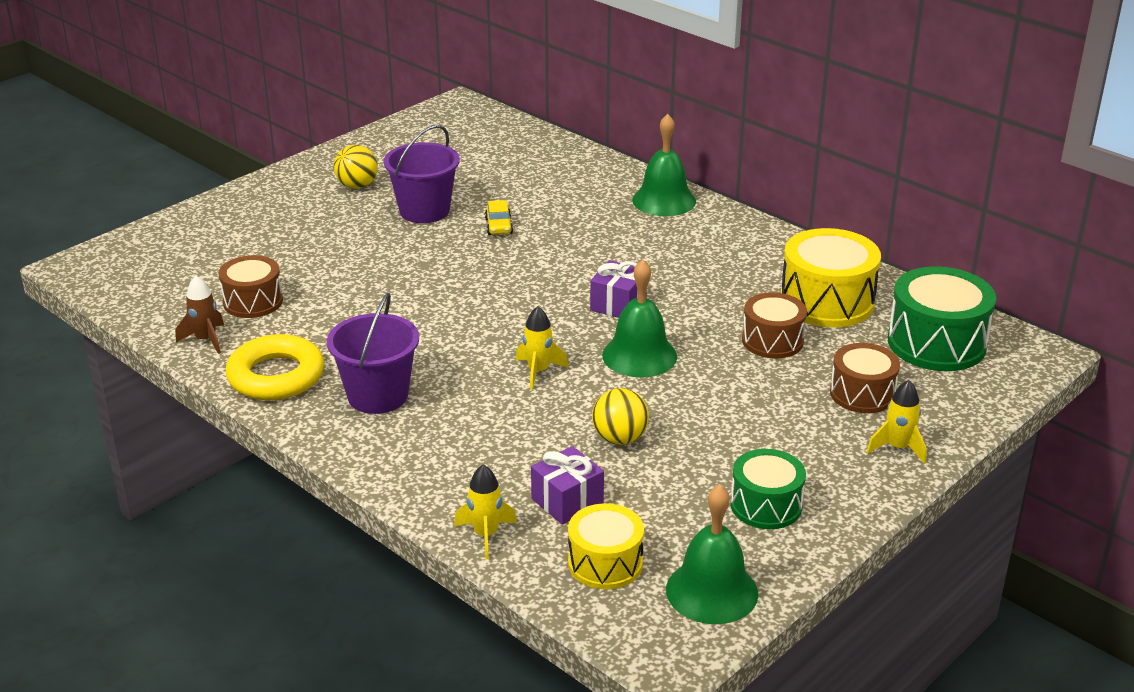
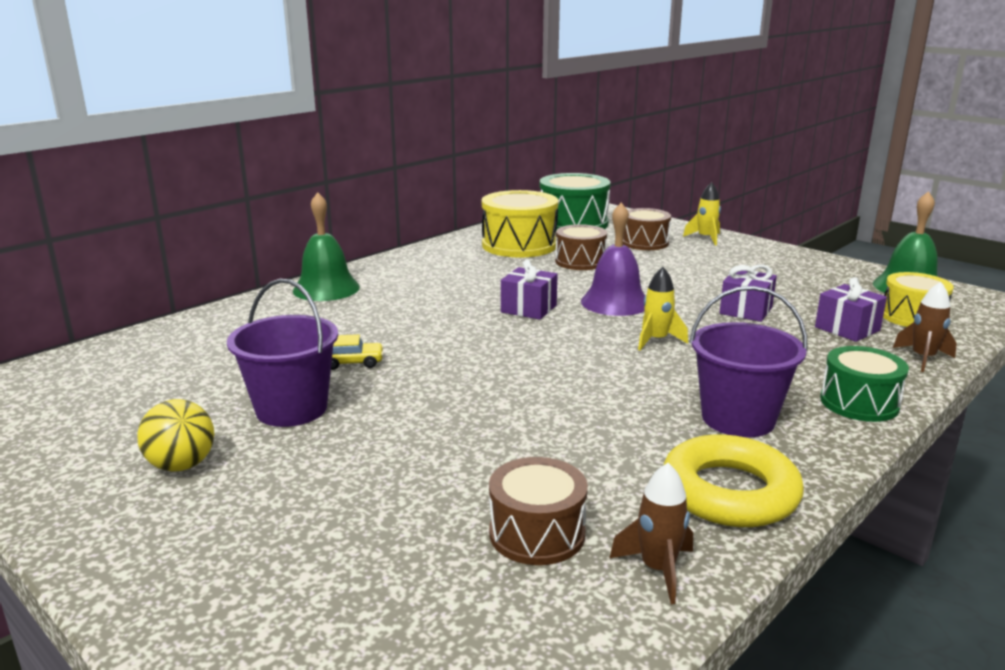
camera: 90 degrees left, 10 degrees down
(486, 535) = (923, 358): yellow rocket -> brown rocket
(619, 439) = (746, 310): yellow ball -> purple gift
(639, 355) = (615, 302): green bell -> purple bell
(766, 505) = (797, 271): green drum -> green drum (859, 403)

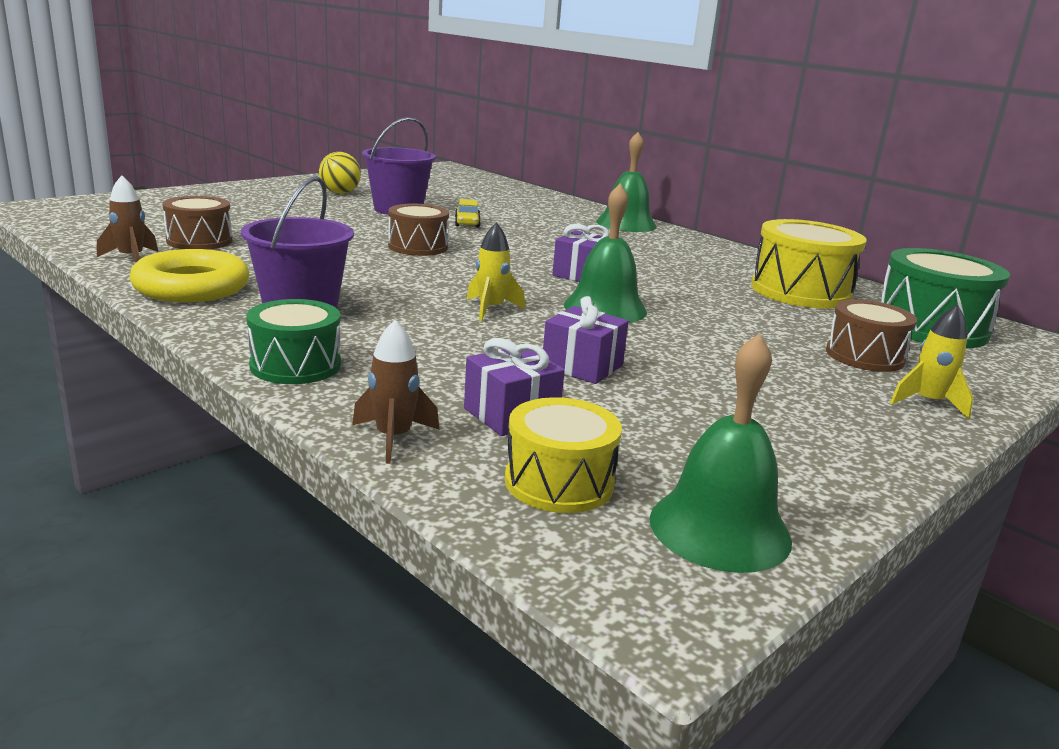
camera: 90 degrees right, 0 degrees up
(580, 261) = (750, 311): brown drum -> brown drum (418, 247)
(615, 302) = (605, 308): purple bell -> green bell

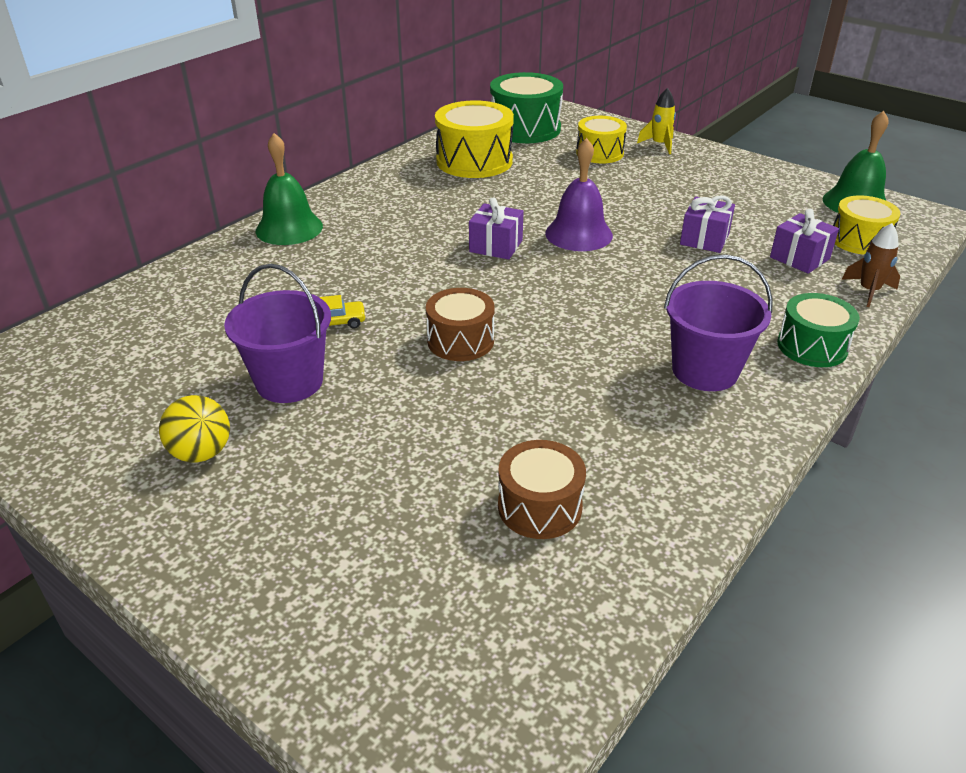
camera: 95 degrees left, 15 degrees up
(131, 258) = (647, 536): brown rocket -> none
(191, 287) = (702, 452): yellow ring -> none
(491, 309) = (623, 281): yellow rocket -> none
(605, 308) = (578, 234): green bell -> purple bell
(864, 356) = (599, 153): brown drum -> yellow drum

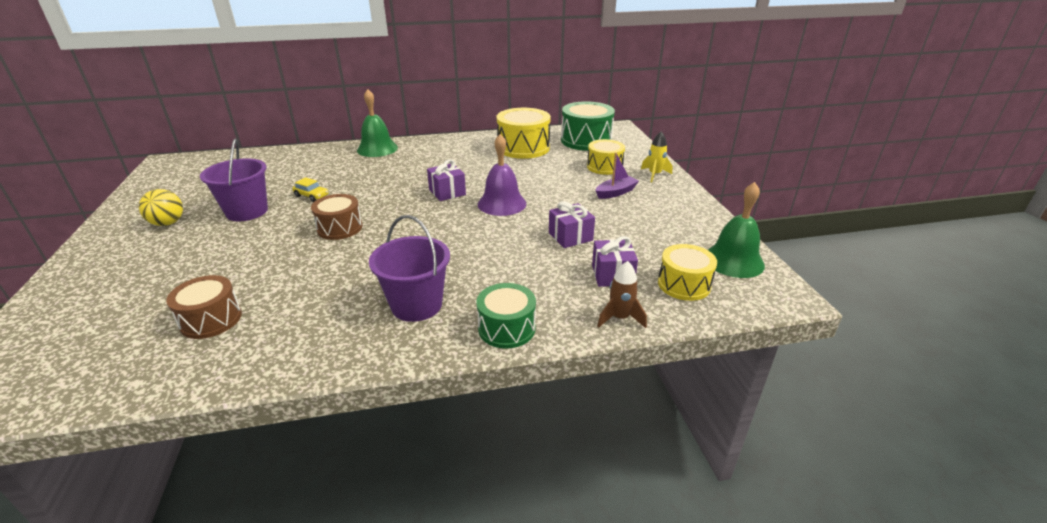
camera: 40 degrees right, 5 degrees down
(660, 177) = (616, 192): none -> purple boat

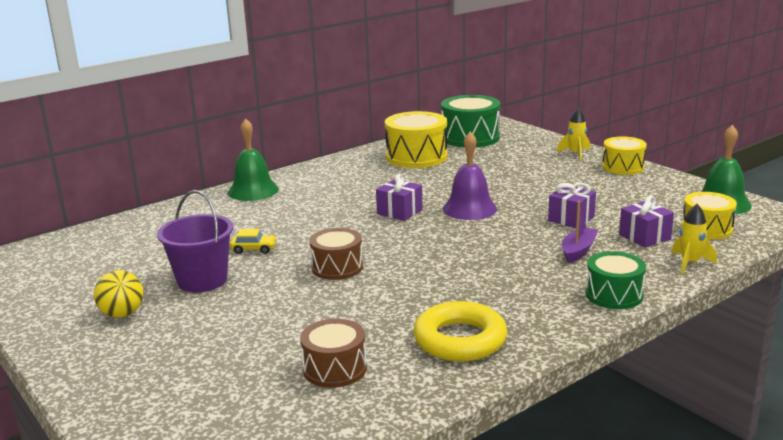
camera: 25 degrees left, 10 degrees down
(327, 327) = (460, 340): none -> yellow ring
(416, 305) = (514, 302): purple bucket -> none
(604, 167) = (521, 157): yellow drum -> yellow drum (623, 167)
(616, 192) = (561, 176): purple boat -> purple boat (578, 251)
(620, 318) = (690, 263): brown rocket -> yellow rocket

